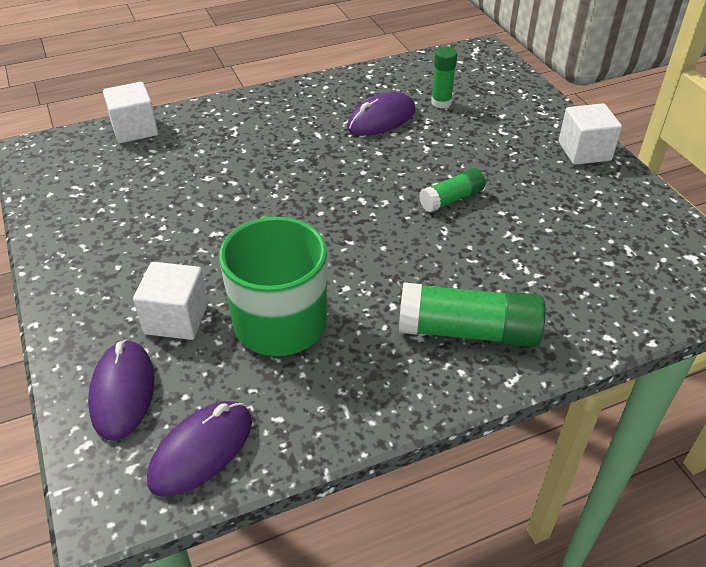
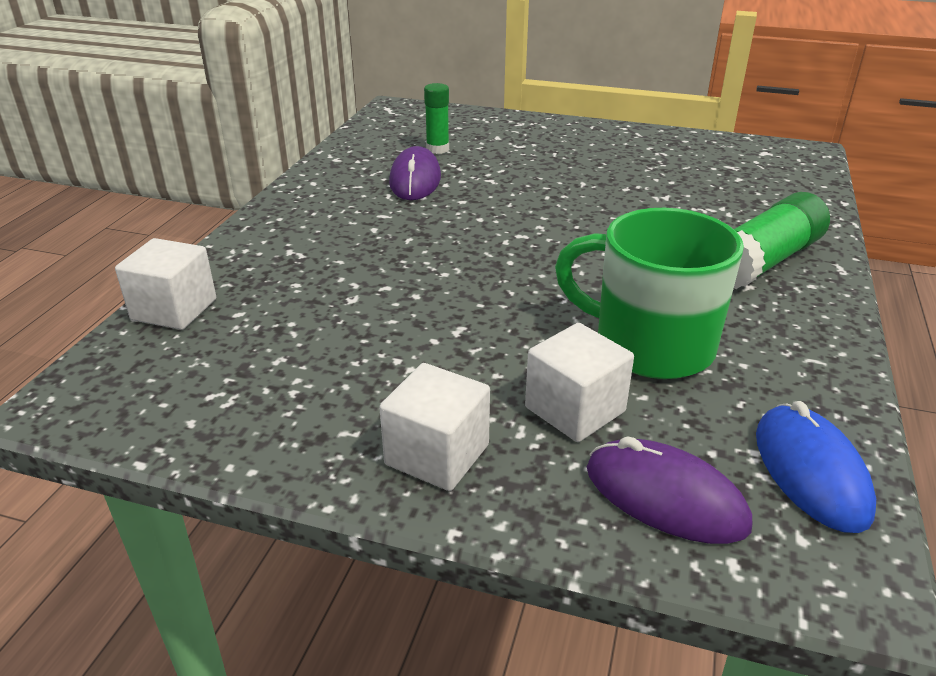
camera: 50 degrees left, 10 degrees down
(201, 450) = (810, 472): purple mouse -> blue mouse
(451, 199) = (580, 199): green glue stick -> none
(584, 151) = (594, 131): white cube -> white cube (437, 454)

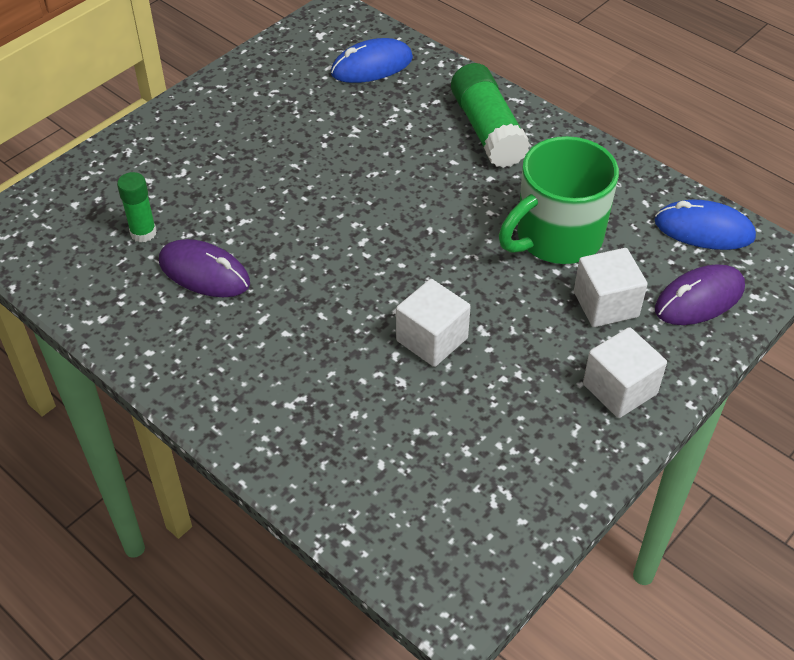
camera: 65 degrees left, 15 degrees up
(174, 309) = (349, 509): white cube -> white cube (432, 339)
(762, 183) = (372, 66): none -> blue mouse

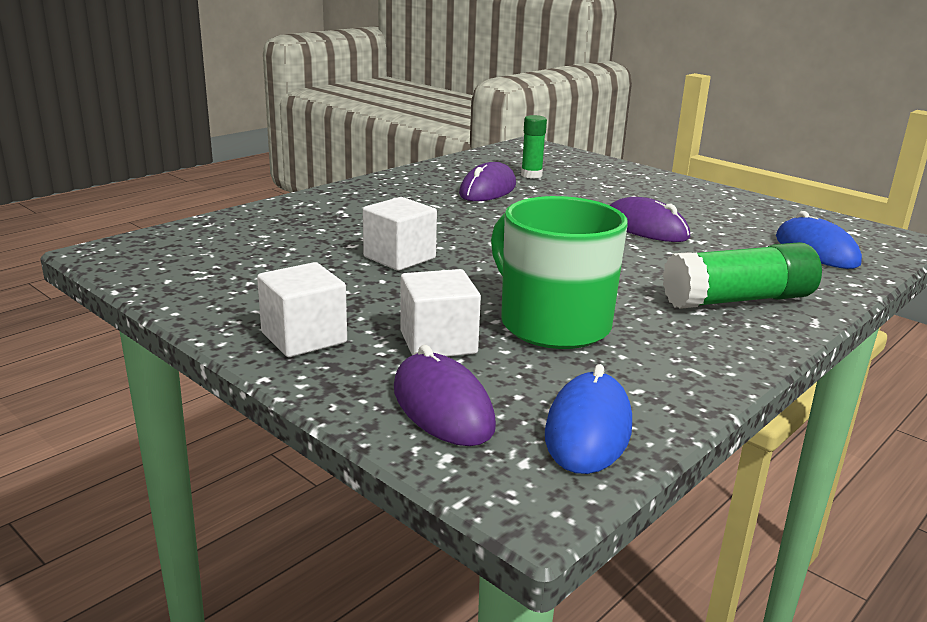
camera: 90 degrees right, 25 degrees down
(325, 160) = (645, 228): none -> purple mouse

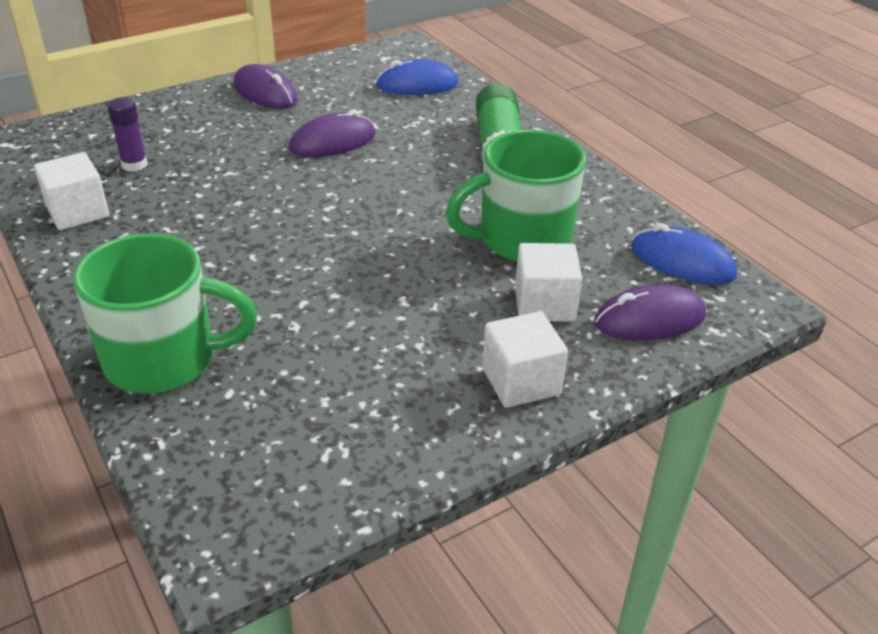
camera: 75 degrees left, 15 degrees up
(295, 213) = (164, 359): none -> green mug
(399, 257) = (347, 297): white cube -> white cube (78, 212)
(488, 190) = (166, 203): purple mouse -> purple mouse (265, 93)
(531, 175) = (134, 165): green glue stick -> purple glue stick

